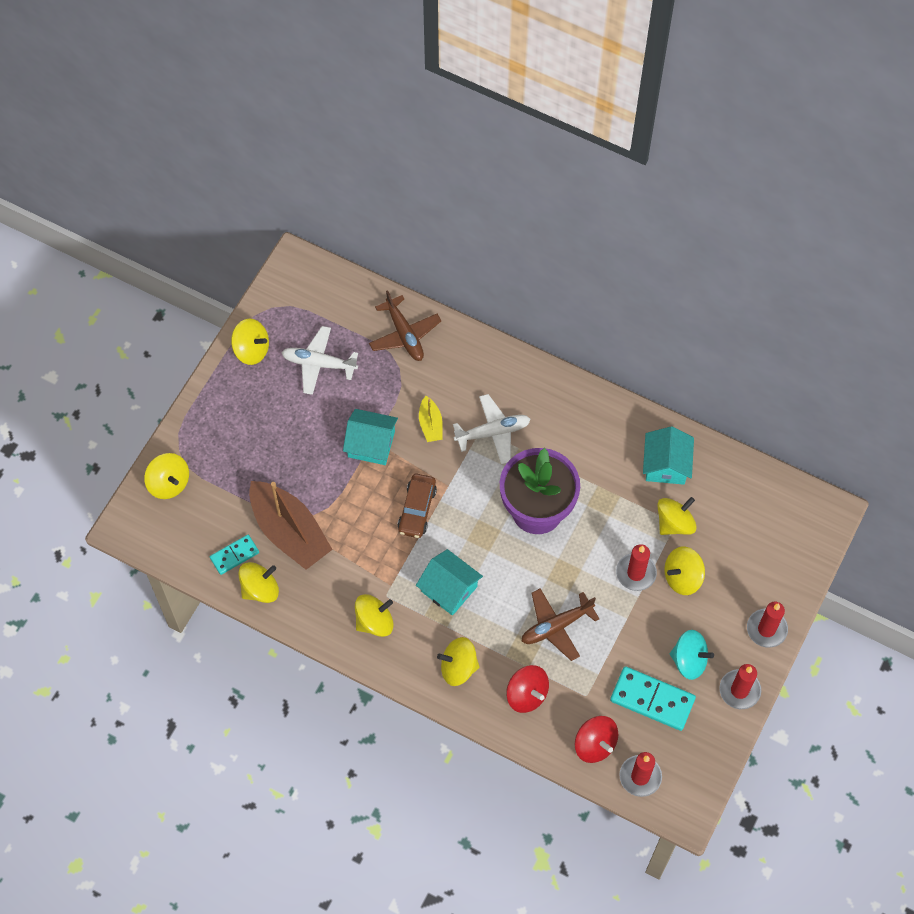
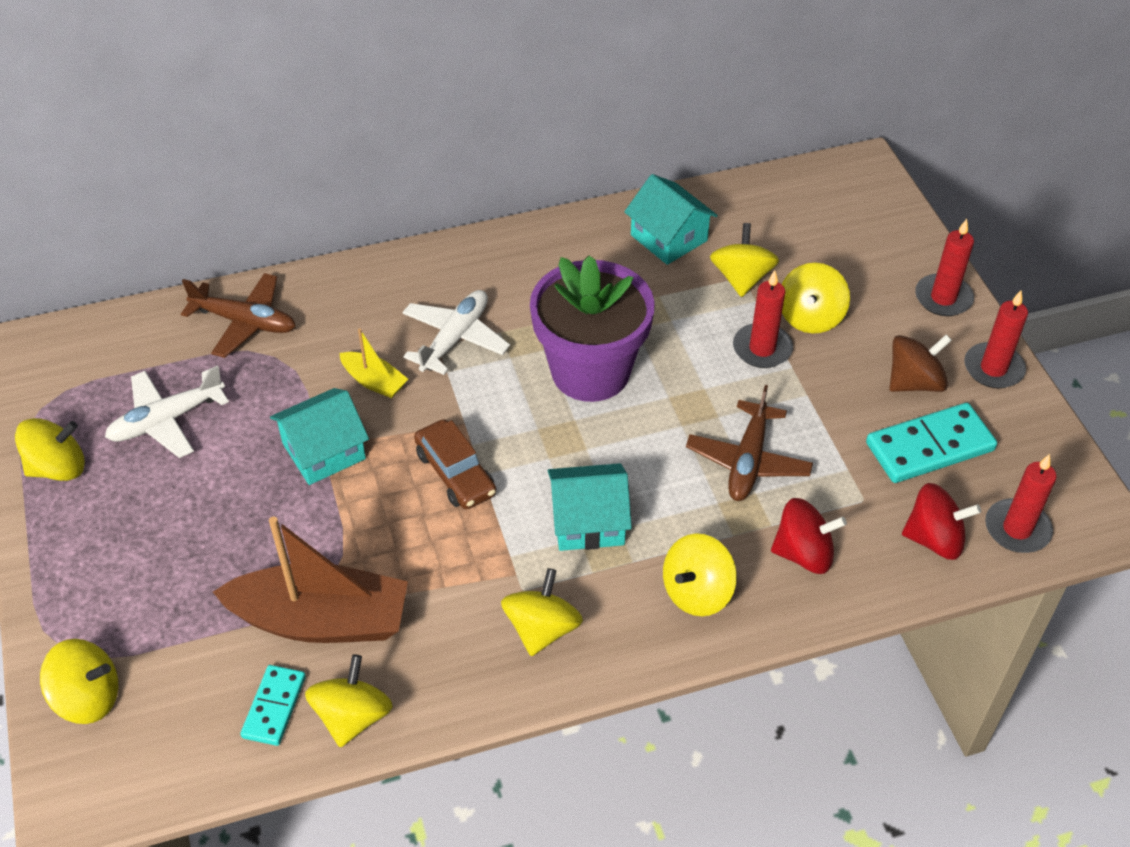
camera: 45 degrees left, 15 degrees down
(689, 660) = (914, 382): turquoise spinning top -> brown spinning top

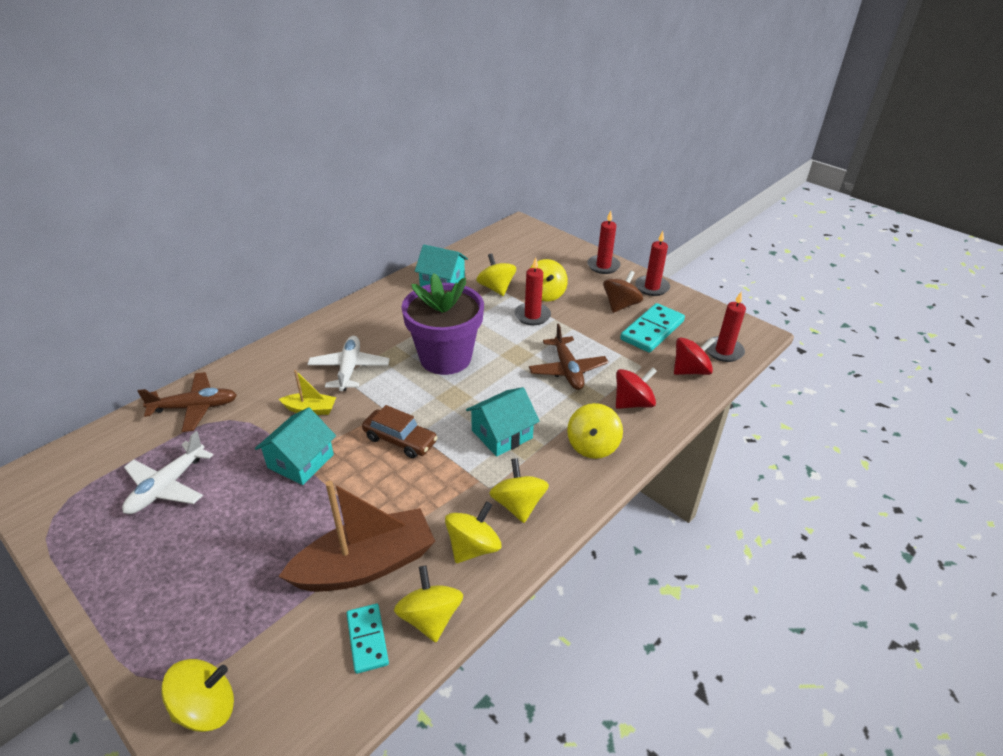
camera: 30 degrees left, 10 degrees down
(58, 468) = (89, 551): yellow spinning top -> yellow spinning top (473, 547)

